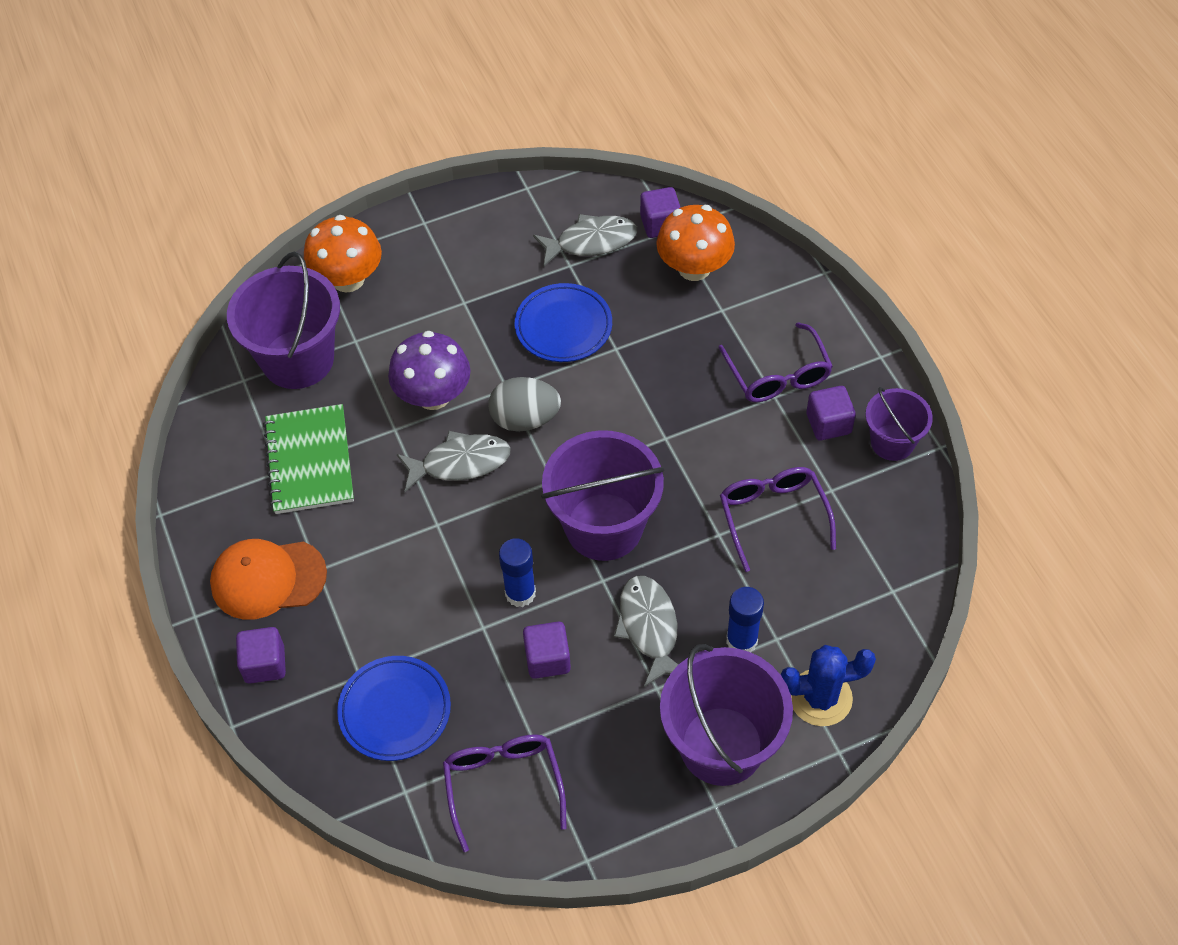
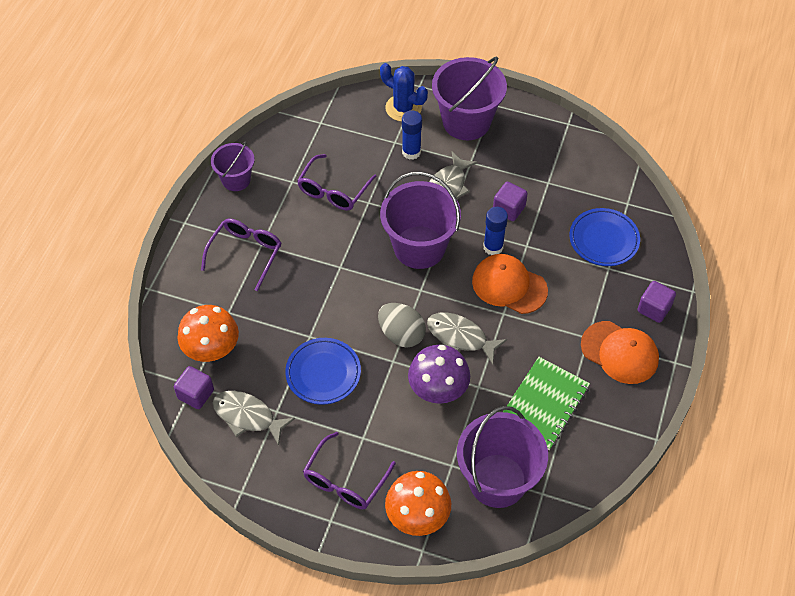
camera: 140 degrees left, 0 degrees up
(459, 561) = (509, 286): none -> orange cap
(503, 786) = (579, 174): purple glasses -> purple glasses (345, 480)
(828, 424) = (253, 211): purple cube -> none

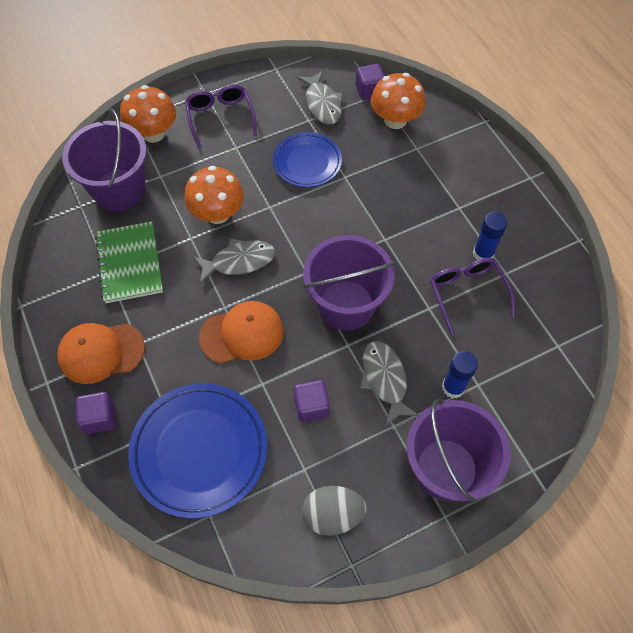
camera: 135 degrees right, 5 degrees up
(236, 179) = (545, 238): purple bucket -> none
(245, 254) = (460, 192): purple glasses -> none
(247, 416) = (322, 104): grey fish -> grey fish turned 90 degrees clockwise
(401, 334) = (284, 228): grey egg -> grey egg (332, 515)
(403, 108) = (515, 429): blue cactus -> none
(438, 389) = (217, 213): purple mushroom -> orange mushroom
(493, 247) = (288, 357): blue glue stick -> blue glue stick (483, 254)
(603, 240) = (199, 451): blue plate -> blue plate, size x1.61

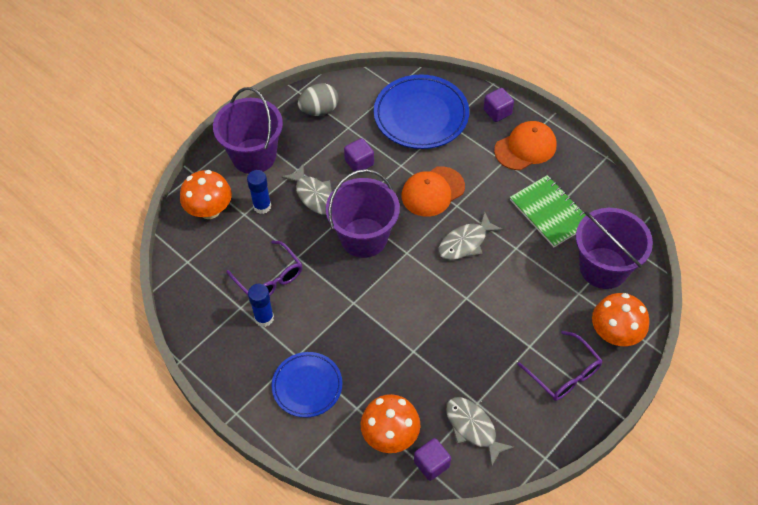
camera: 160 degrees right, 5 degrees down
(217, 213) = (507, 276): orange mushroom -> orange mushroom (209, 210)
(307, 162) = (455, 354): blue plate -> blue plate (307, 386)

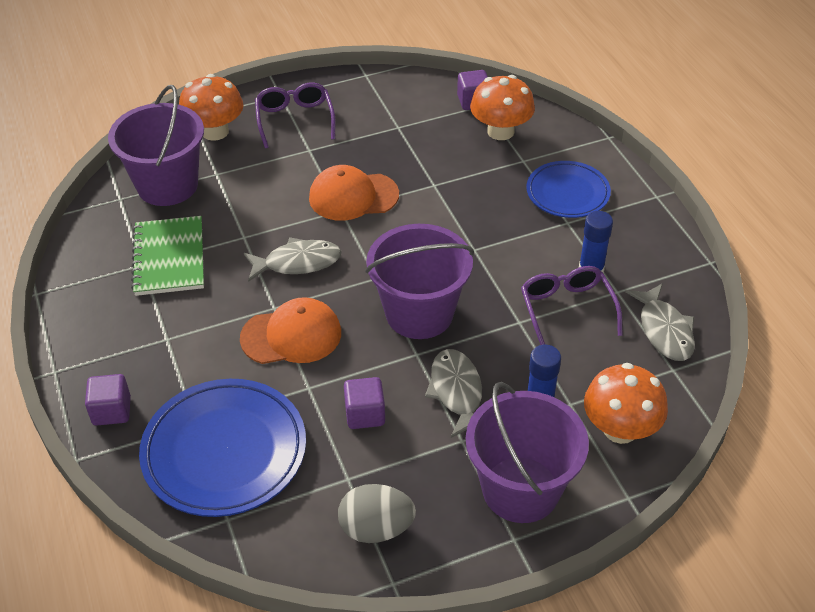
camera: 155 degrees left, 10 degrees down
(473, 428) = (416, 112): grey fish -> grey fish (664, 330)
(525, 148) = (123, 345): orange cap -> orange cap (353, 196)

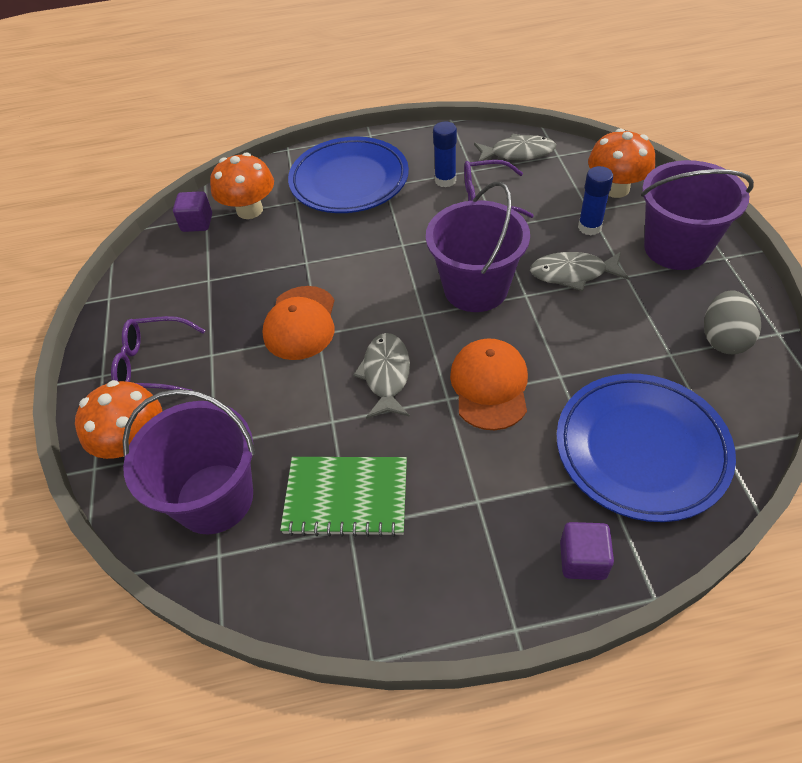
camera: 75 degrees left, 5 degrees up
(365, 414) = (595, 336): purple cube -> none
(567, 193) = (349, 181): blue plate -> blue plate, size x1.61

